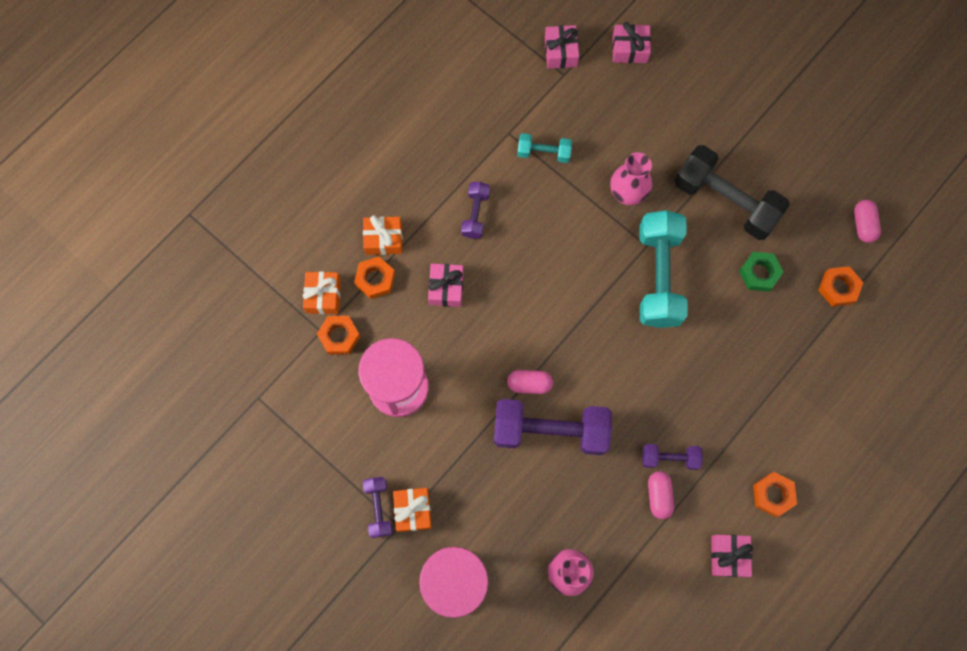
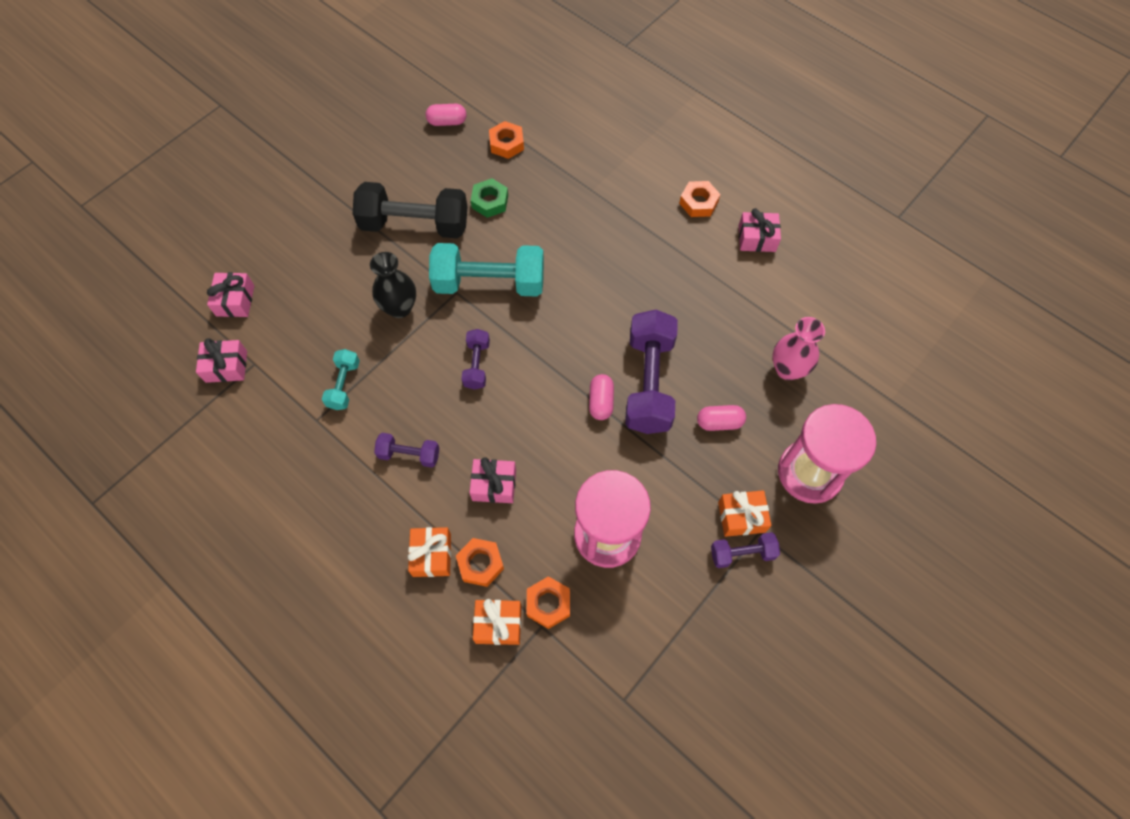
camera: 90 degrees left, 10 degrees down
(627, 194) = (399, 308): pink vase -> black vase
(659, 496) = (707, 290): pink capsule -> pink capsule (719, 422)
(669, 458) = (670, 280): purple dumbbell -> purple dumbbell (477, 365)
(725, 201) = (415, 225): black dumbbell -> black dumbbell turned 60 degrees clockwise

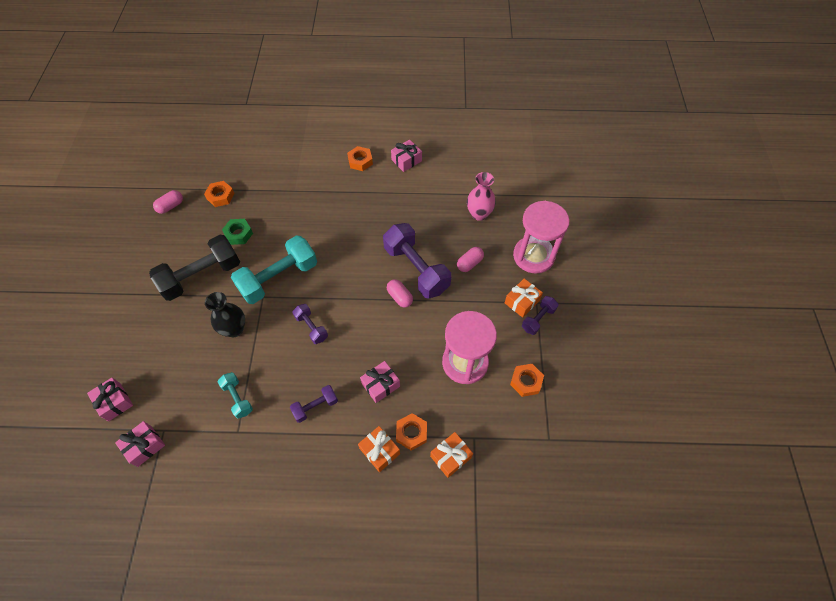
camera: 40 degrees left, 5 degrees down
(548, 604) = (467, 423): orange nut -> orange nut (526, 381)

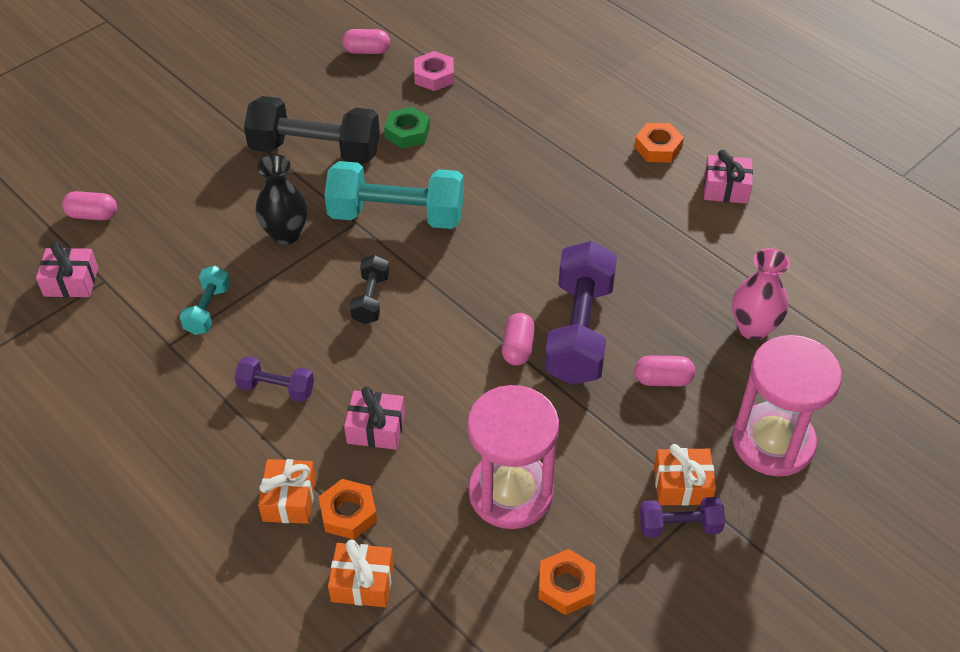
camera: 45 degrees right, 10 degrees down
(114, 402) = (92, 215): pink gift -> pink capsule
(220, 196) = (434, 76): orange nut -> pink nut
(311, 327) = (371, 299): purple dumbbell -> black dumbbell

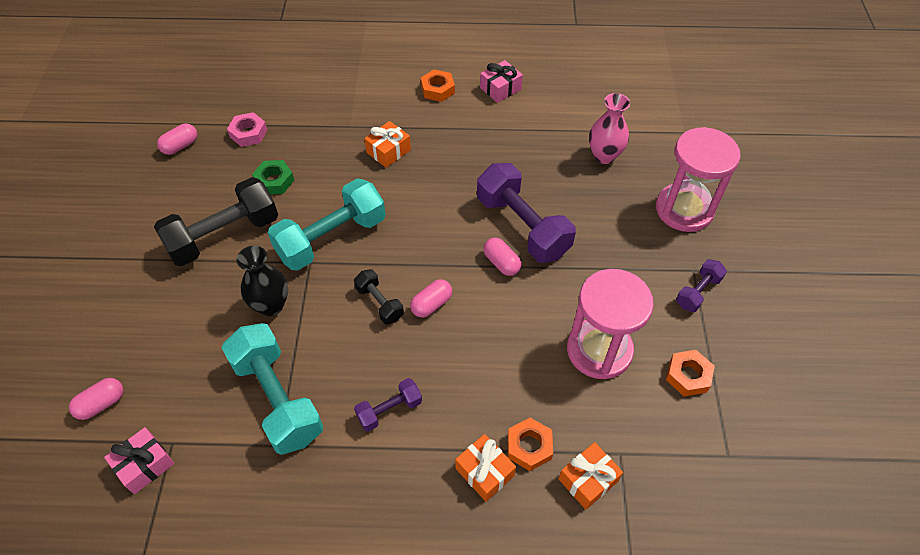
camera: 45 degrees left, 5 degrees up
(208, 310) = (278, 398): turquoise dumbbell -> turquoise dumbbell, size x2.00
(376, 428) = (481, 380): pink gift -> none
(663, 379) = (596, 219): pink capsule -> pink capsule (431, 304)
(682, 485) = (673, 269): orange gift -> orange gift (388, 151)

